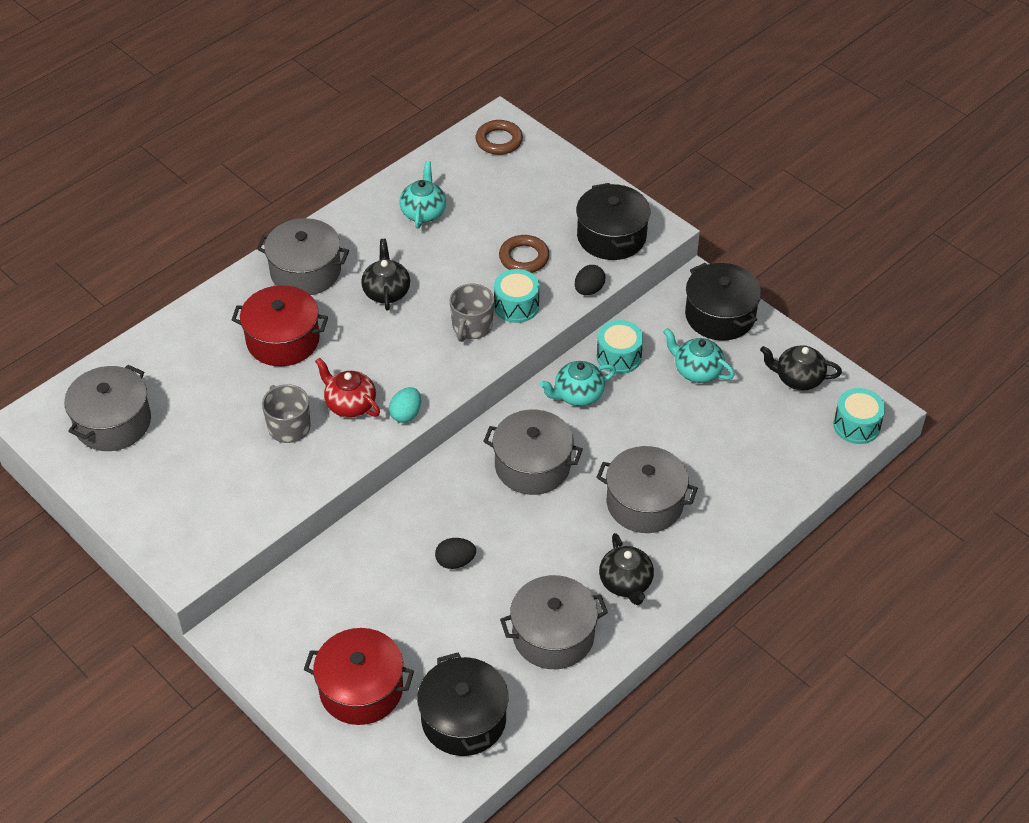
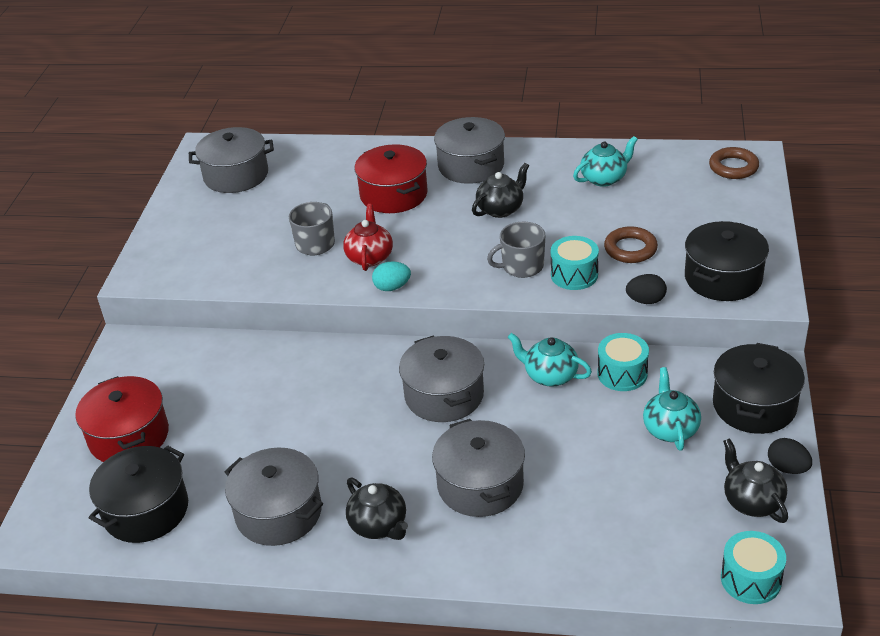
camera: 55 degrees right, 10 degrees down
(455, 562) = (300, 412): black egg -> black egg (787, 468)
(626, 583) = (379, 525): black teapot -> black teapot turned 75 degrees counterclockwise

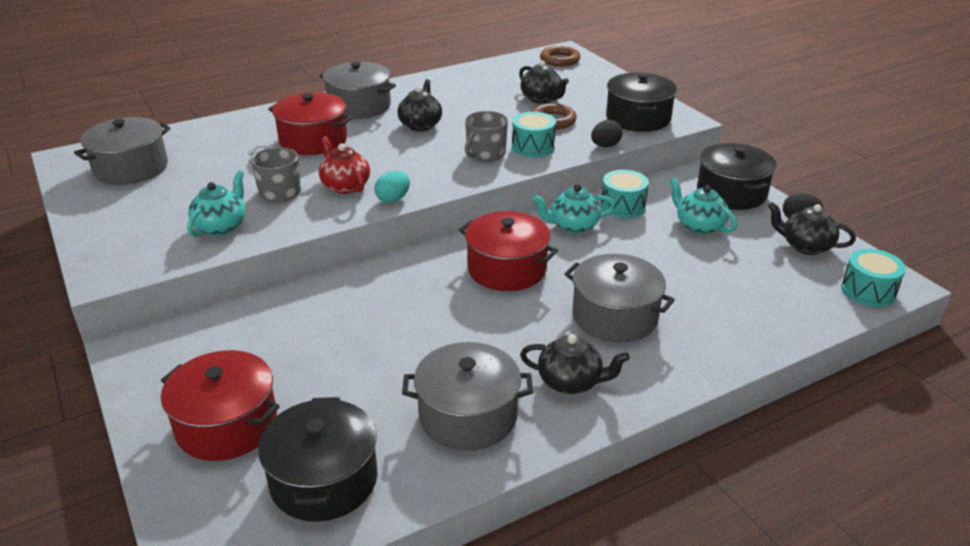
camera: 40 degrees left, 5 degrees down
(444, 395) = (507, 269): grey pot -> red pot
(604, 178) = (477, 87): turquoise teapot -> turquoise teapot (221, 226)
(652, 216) = (541, 99): none -> black teapot

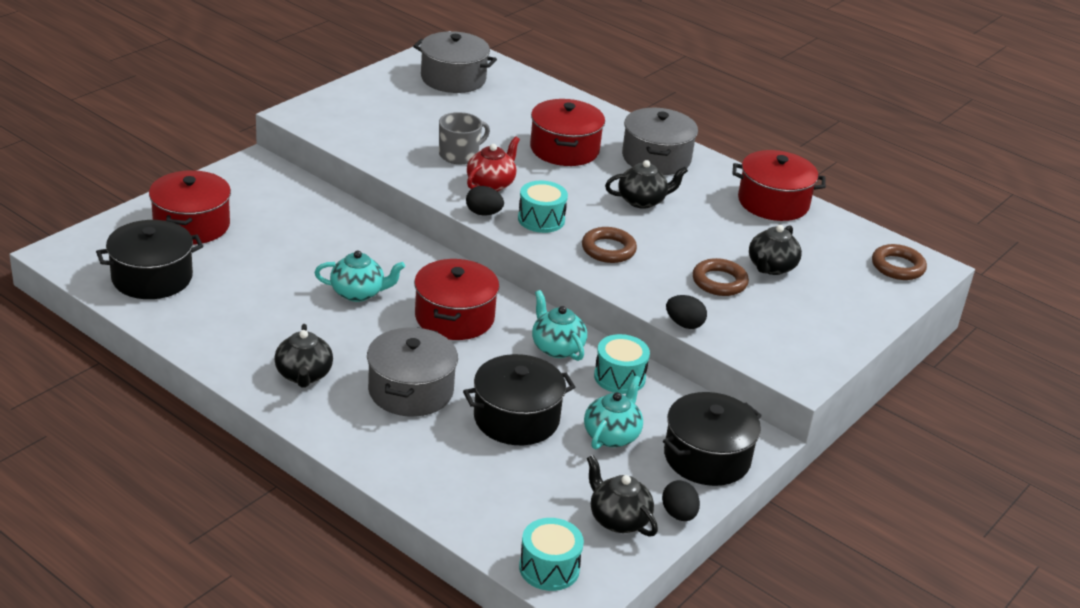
camera: 65 degrees right, 0 degrees up
(221, 226) = (389, 142): turquoise teapot -> turquoise teapot (358, 293)
(393, 199) = (483, 213): turquoise egg -> black egg
(455, 79) = (773, 202): none -> red pot
(468, 416) = (241, 328): grey pot -> none
(485, 154) = (608, 249): grey mug -> brown ring
(533, 147) = (645, 276): turquoise drum -> turquoise drum (541, 219)
(638, 118) = (775, 342): black pot -> black pot (516, 418)
(805, 246) = (618, 519): black teapot -> black teapot turned 45 degrees counterclockwise

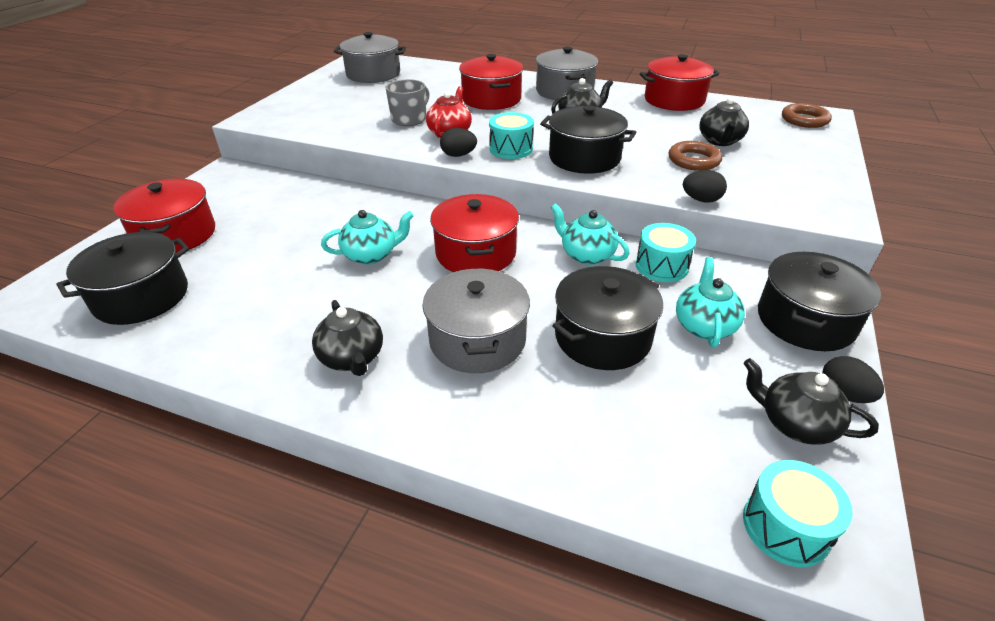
camera: 15 degrees left, 5 degrees up
(608, 249) = (584, 158): brown ring -> black pot

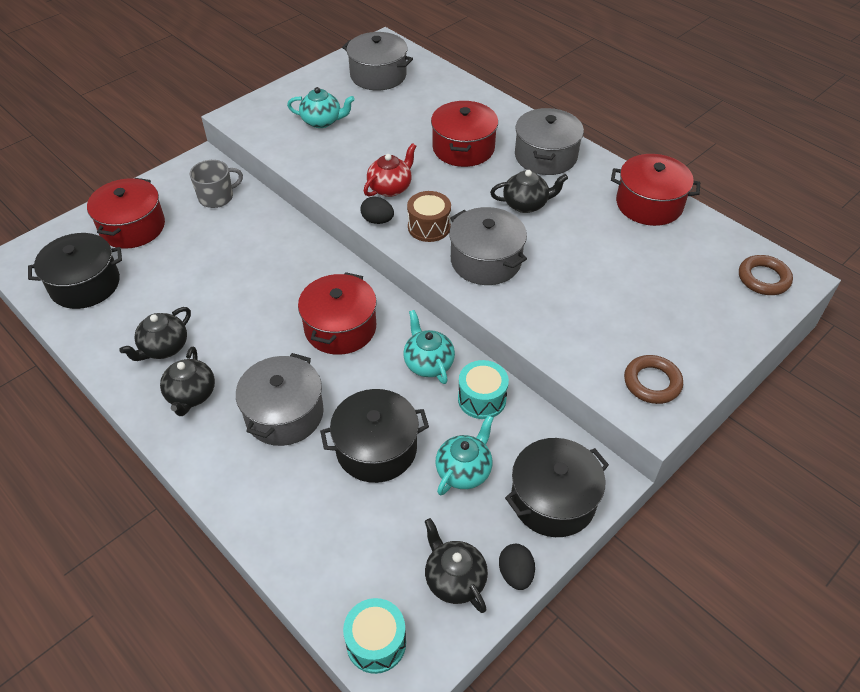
camera: 25 degrees right, 10 degrees up
(371, 255) = (260, 300): turquoise teapot -> turquoise teapot (322, 121)
(409, 119) = (368, 156): grey mug -> grey mug (217, 197)
(511, 149) = (429, 227): turquoise drum -> brown drum
(584, 158) = (486, 261): black pot -> grey pot
(693, 160) = (586, 298): brown ring -> brown ring (652, 382)
(701, 200) = (545, 350): black egg -> none
(720, 141) = (638, 280): black teapot -> black teapot (164, 348)

